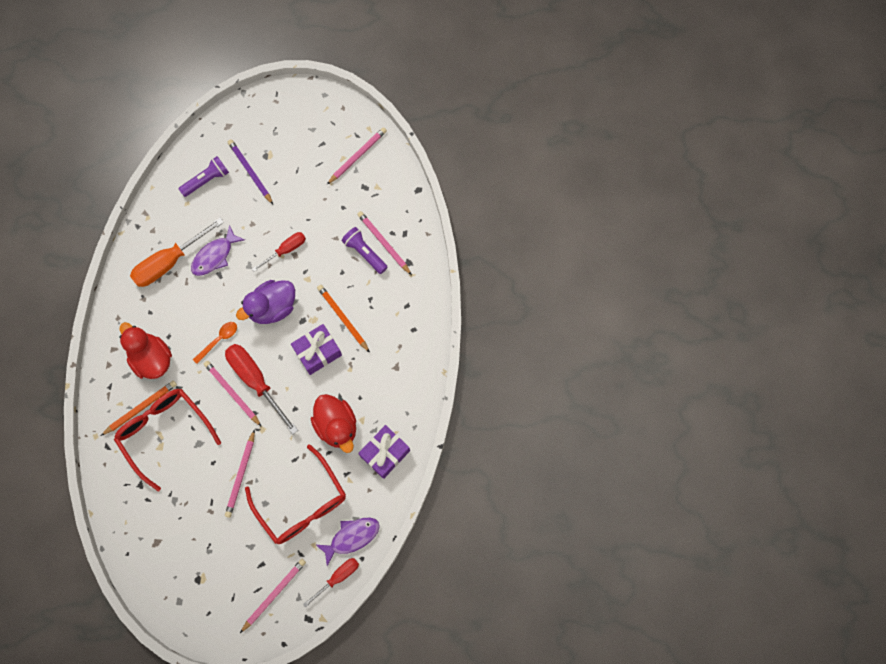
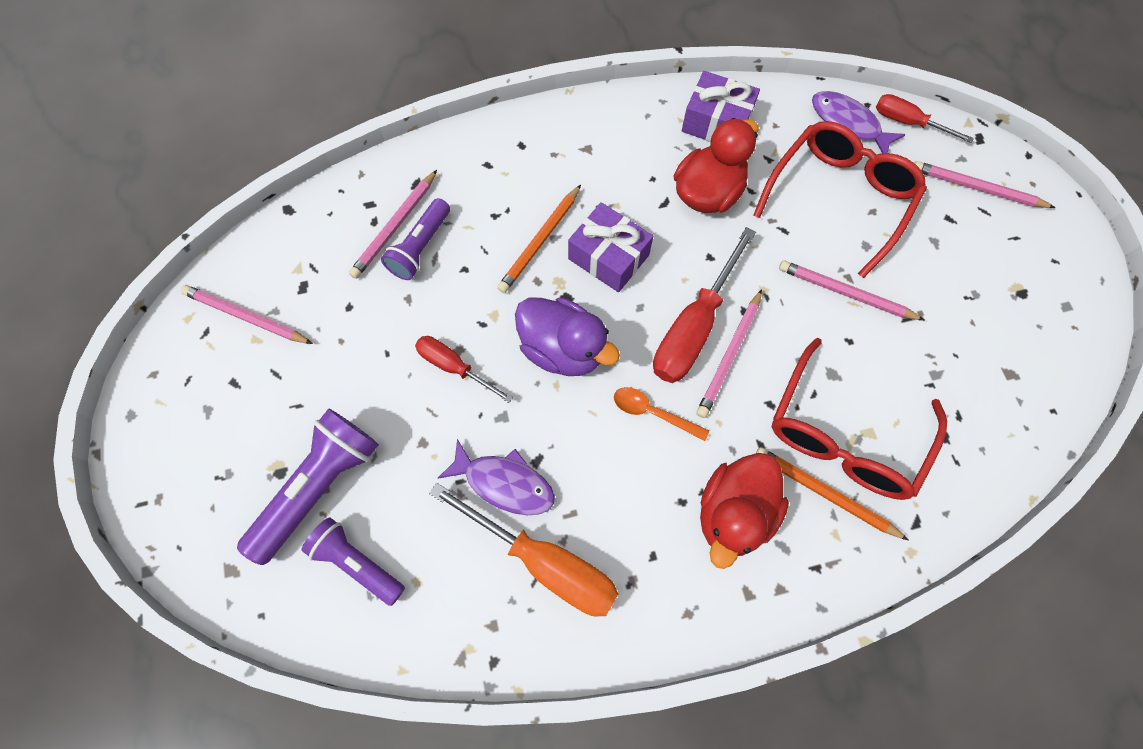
camera: 110 degrees left, 5 degrees down
(241, 475) = (845, 293): pink pencil -> pink pencil turned 150 degrees counterclockwise
(250, 172) = (320, 486): purple pencil -> purple flashlight

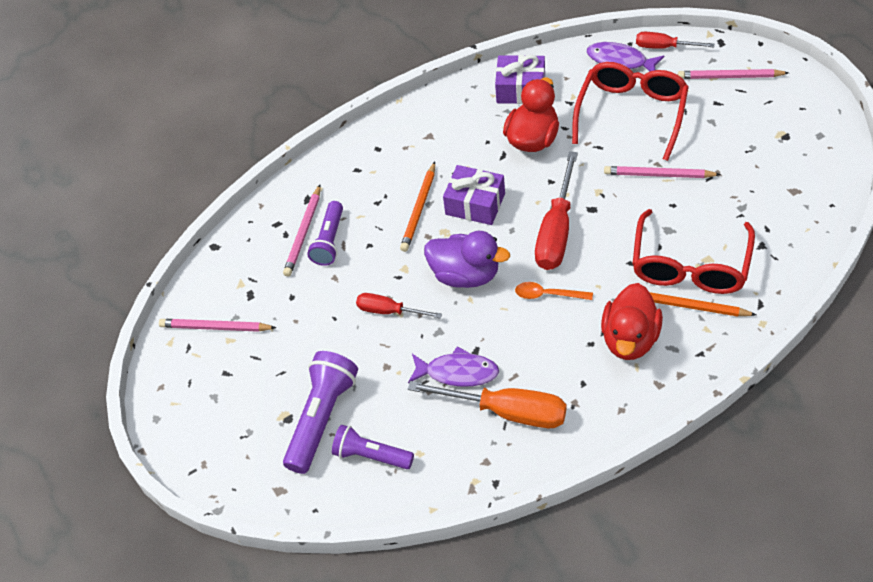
camera: 10 degrees left, 15 degrees down
(729, 355) = (589, 241): pink pencil -> none

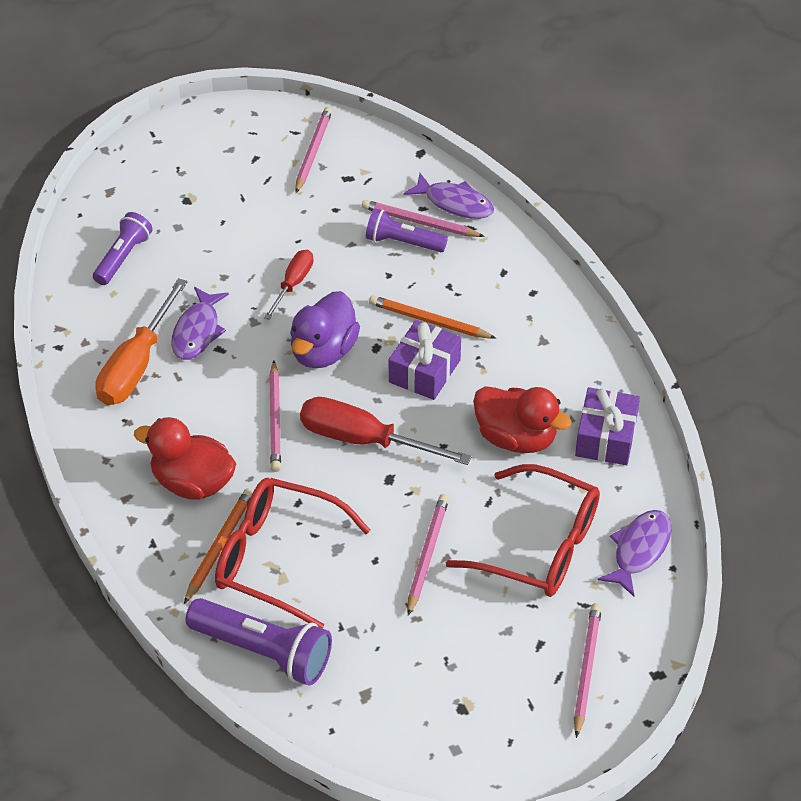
camera: 90 degrees right, 5 degrees down
(278, 212) = (455, 203): none -> purple fish
(322, 417) = (179, 224): purple flashlight -> purple flashlight (264, 652)
(548, 294) = (275, 419): orange spoon -> pink pencil
(664, 47) = (658, 605): red screwdriver -> none

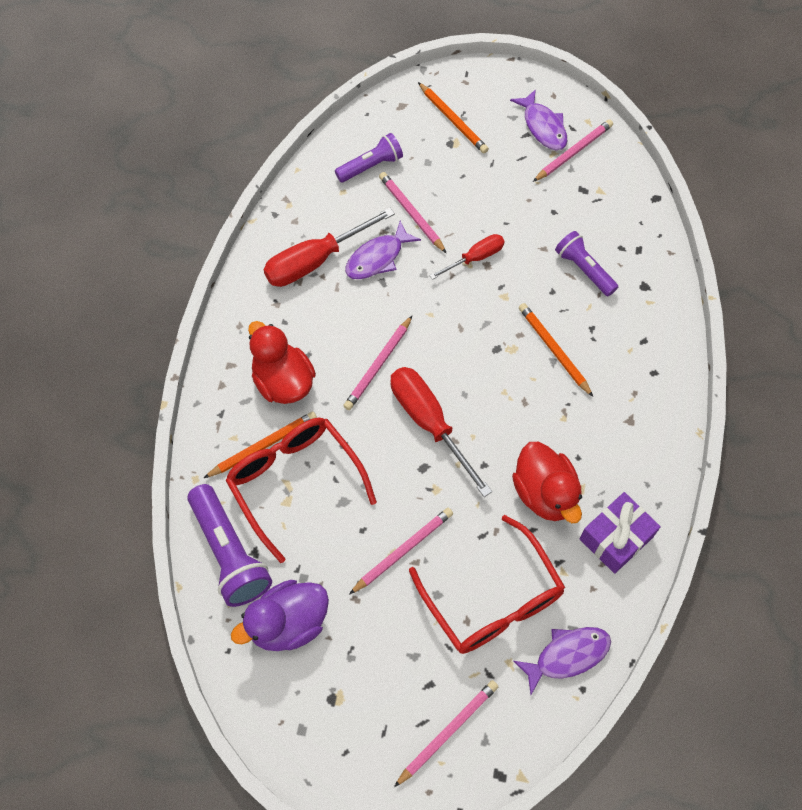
camera: 35 degrees right, 15 degrees up
(136, 365) = (315, 261): orange screwdriver -> red screwdriver
(172, 179) = (453, 120): none -> orange pencil
(323, 351) = (455, 329): purple duck -> purple duck (288, 623)
(420, 222) = (610, 259): pink pencil -> pink pencil (411, 213)
(424, 371) = (518, 391): purple gift -> none
(455, 203) = (650, 258): purple fish -> purple fish (543, 127)

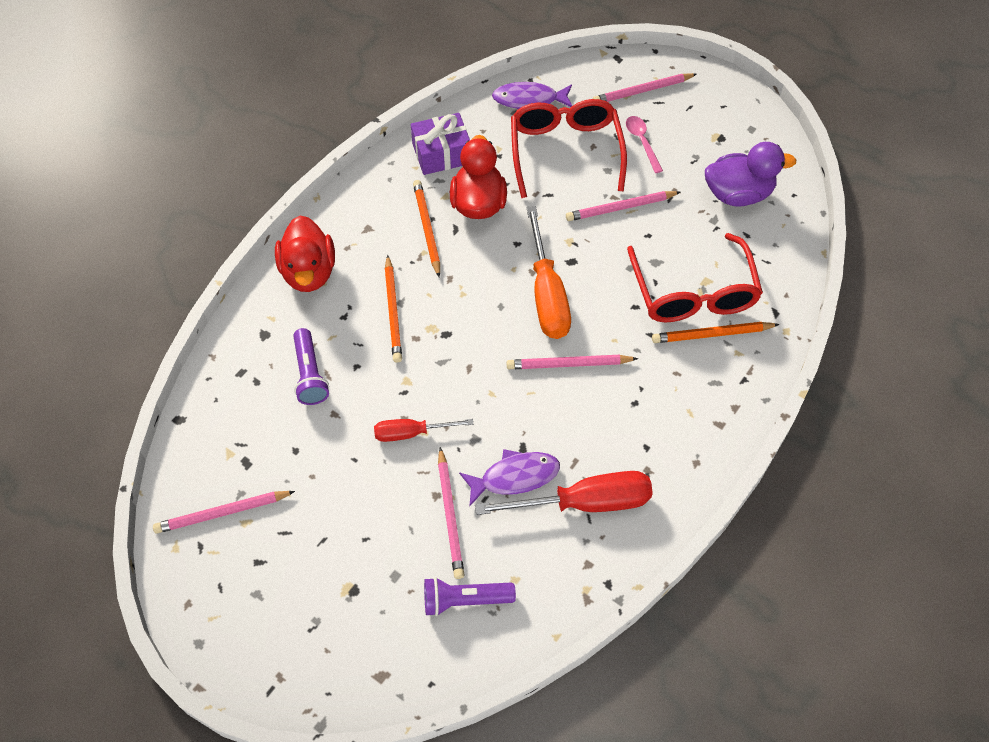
camera: 155 degrees left, 5 degrees down
(230, 553) = (771, 260): purple flashlight -> none
(283, 381) = (670, 386): red duck -> red duck (309, 272)
(378, 365) = (569, 364): pink pencil -> pink pencil turned 150 degrees counterclockwise
(416, 651) = (642, 142): none -> pink spoon
(429, 422) = (547, 294): red screwdriver -> orange screwdriver
(453, 120) = (330, 623): orange pencil -> orange pencil (427, 229)
(543, 127) = (232, 563): purple fish -> none

